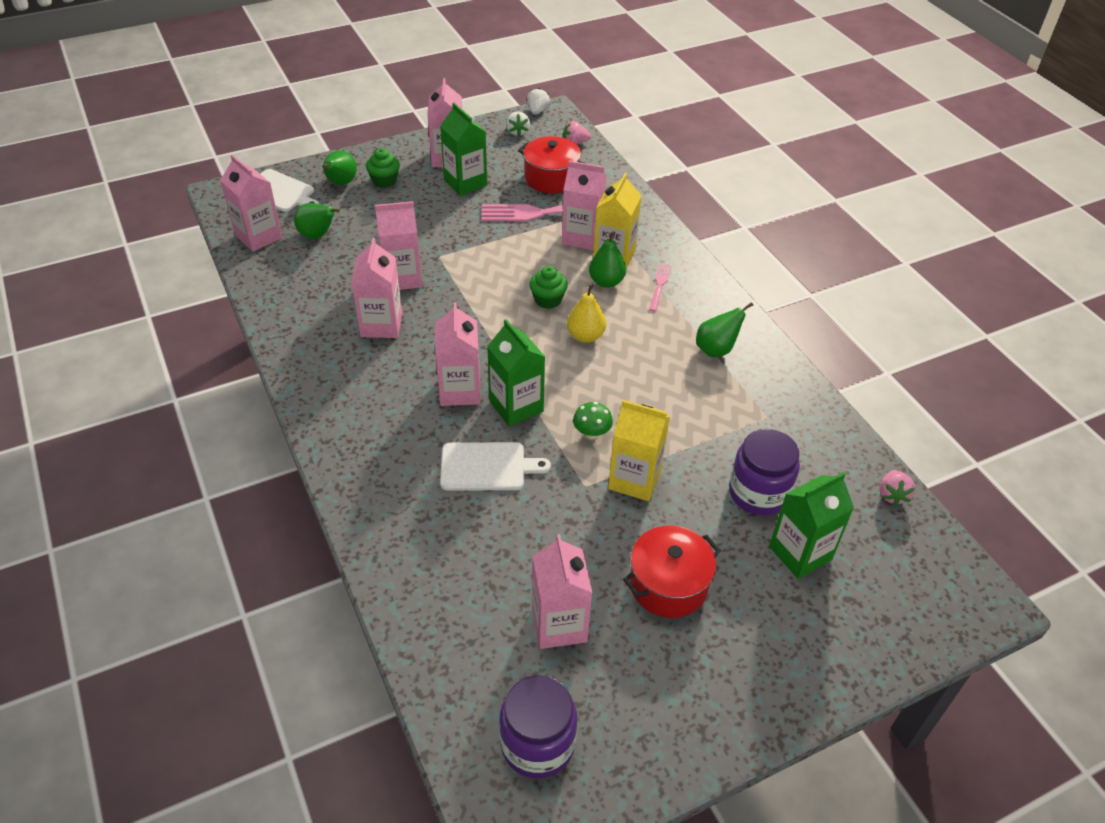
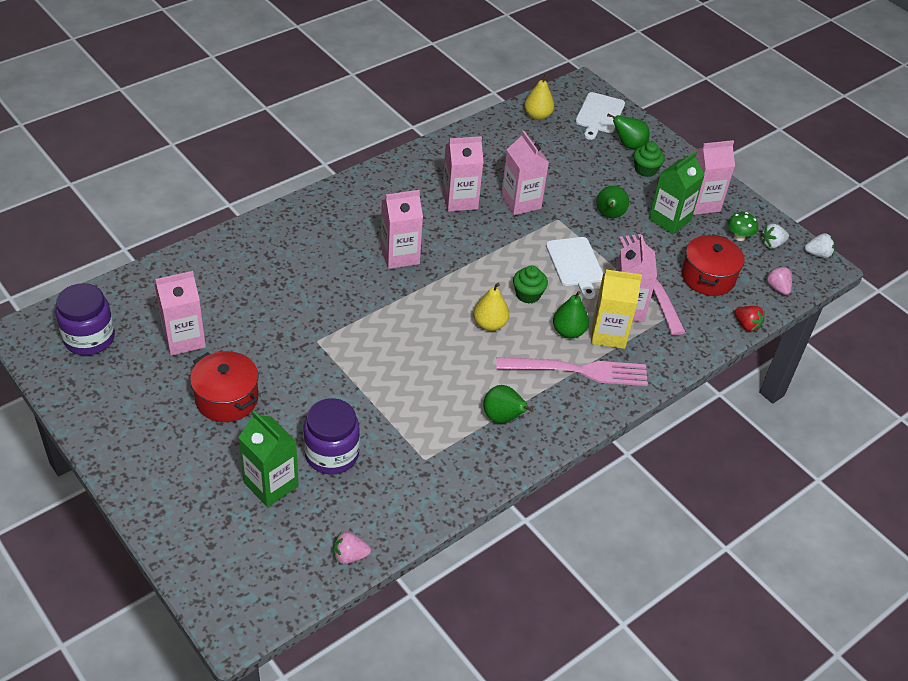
camera: 75 degrees right, 0 degrees up
(258, 237) = (537, 116): pink carton -> yellow pear
(317, 235) = (553, 146): green pear -> green pear (609, 215)
(487, 467) = (323, 282): white cutting board -> white cutting board (575, 264)
(516, 406) = (392, 290): green carton -> none
(591, 433) = (374, 339): green mushroom -> green mushroom (739, 237)
(617, 171) = (746, 325): none -> red strawberry
(634, 479) = (329, 370): yellow carton -> none
(659, 285) = (579, 370): pink fork -> pink fork, size x2.14

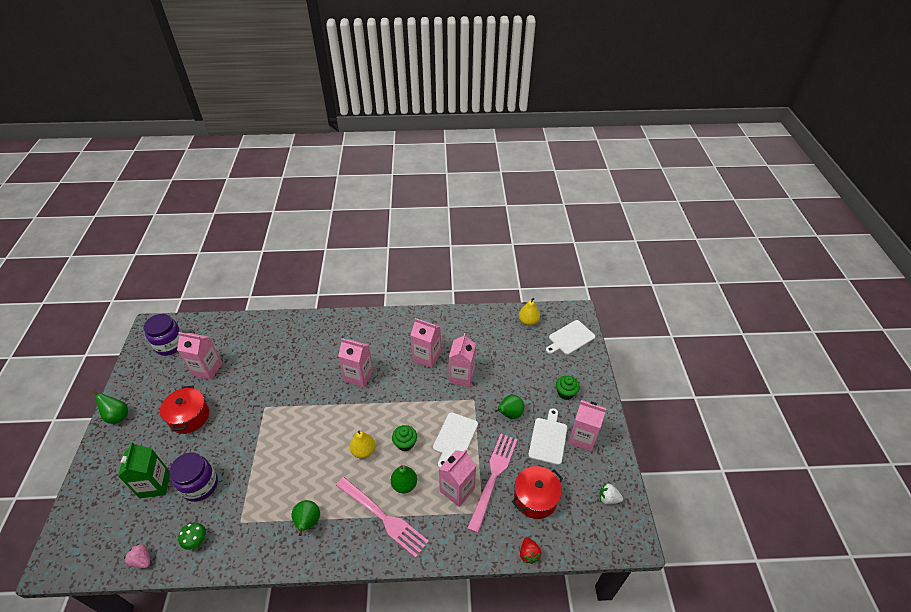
camera: 40 degrees right, 0 degrees up
(608, 334) = (427, 502): yellow carton -> none
(628, 145) = (570, 369): green pear -> green pear (117, 416)
(669, 220) = (548, 439): green carton -> white cutting board
(739, 237) = (587, 479): green mushroom -> green mushroom (196, 541)
(777, 288) = (580, 537): pink strawberry -> none
(818, 254) = (638, 527): white strawberry -> none

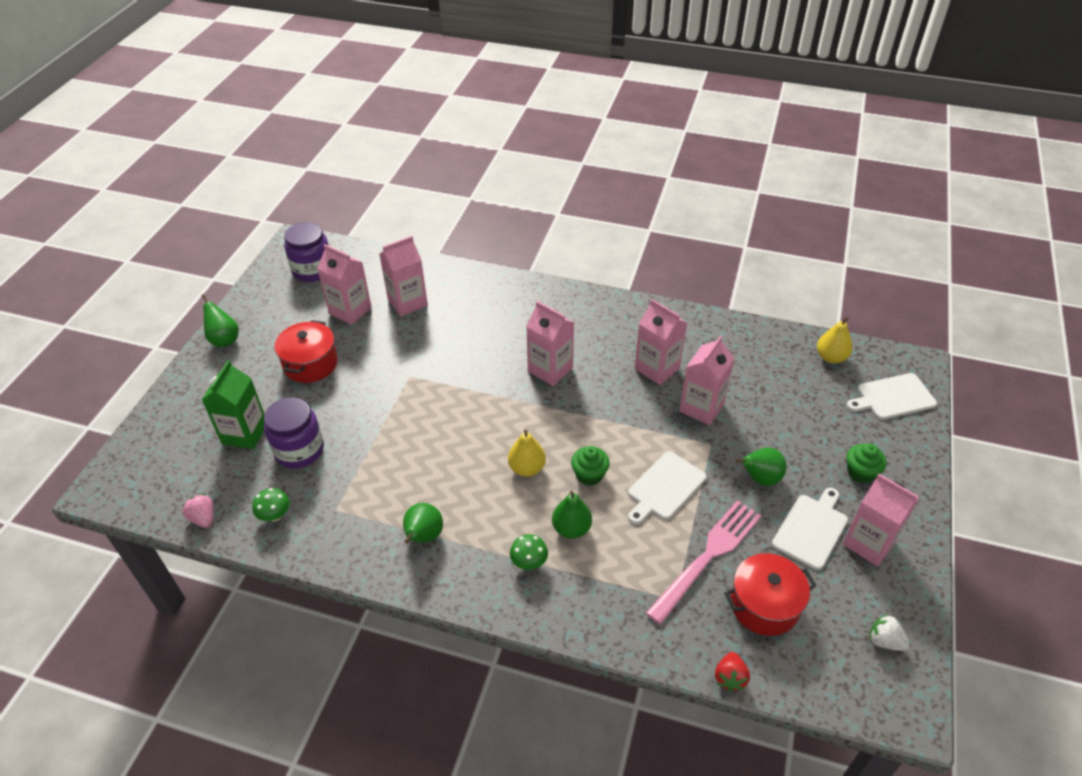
camera: 20 degrees right, 0 degrees up
(384, 517) = (529, 562): pink fork -> green mushroom
(457, 490) = (647, 558): pink carton -> pink carton (407, 302)

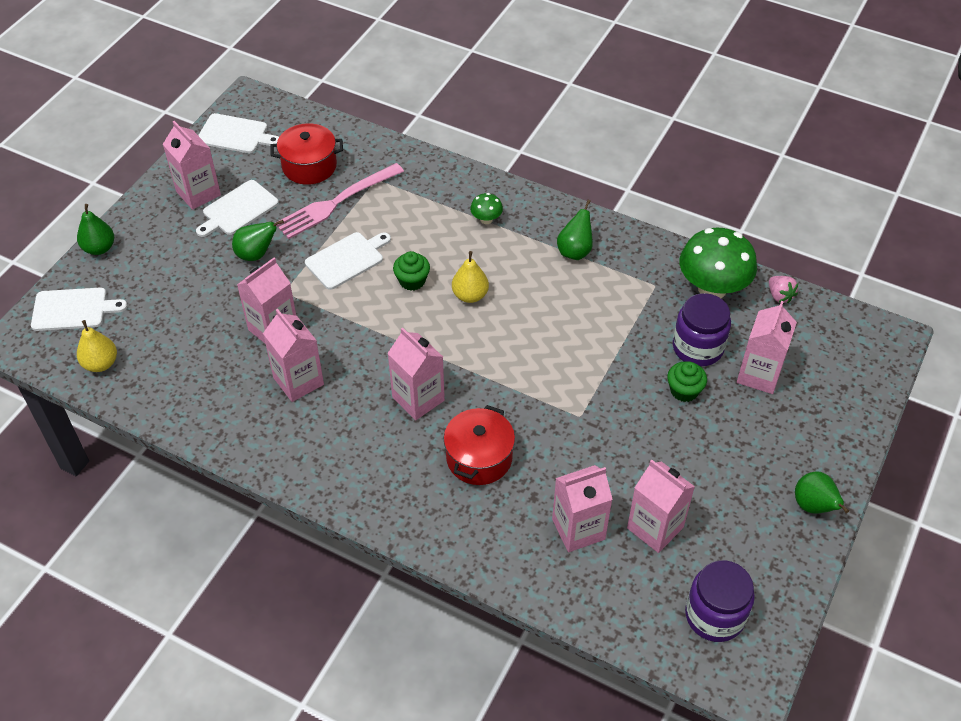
camera: 170 degrees left, 5 degrees up
(245, 433) = (759, 375): green carton -> pink carton
(275, 515) = (712, 288): green mushroom -> green mushroom, size x2.23
(310, 363) = (698, 452): red pot -> red pot (479, 458)
(571, 528) = (443, 239): green pear -> green pear (99, 248)
(730, 678) = (359, 130): red strawberry -> none
(860, 472) = (162, 246): green cupcake -> green cupcake (684, 391)
(884, 641) = (235, 134): white strawberry -> white cutting board

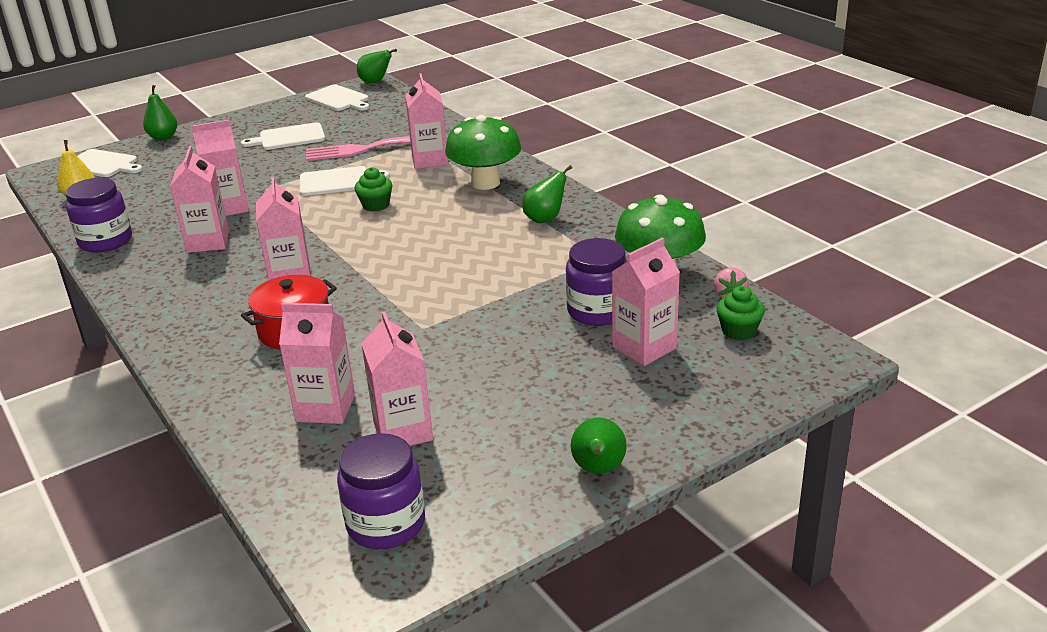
camera: 30 degrees right, 20 degrees down
(194, 414) = (105, 241): none -> purple jar
(198, 193) = (271, 123): pink carton -> pink carton (430, 160)
(256, 254) = (270, 164): green pear -> green pear (375, 82)
(309, 166) = (374, 125): red pot -> none
(470, 295) = (415, 225): yellow pear -> none
(486, 219) = (485, 183): green mushroom -> green mushroom, size x2.23
(684, 391) = (548, 338): green cupcake -> green cupcake (738, 331)

